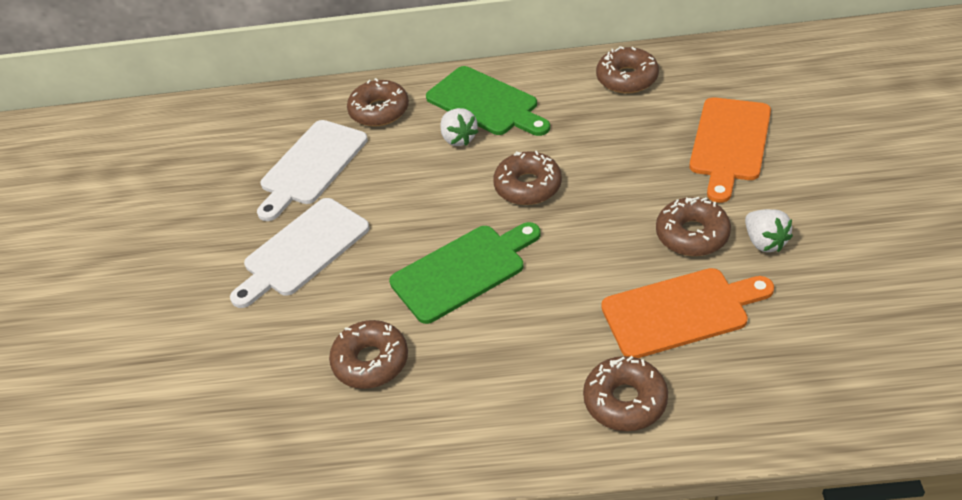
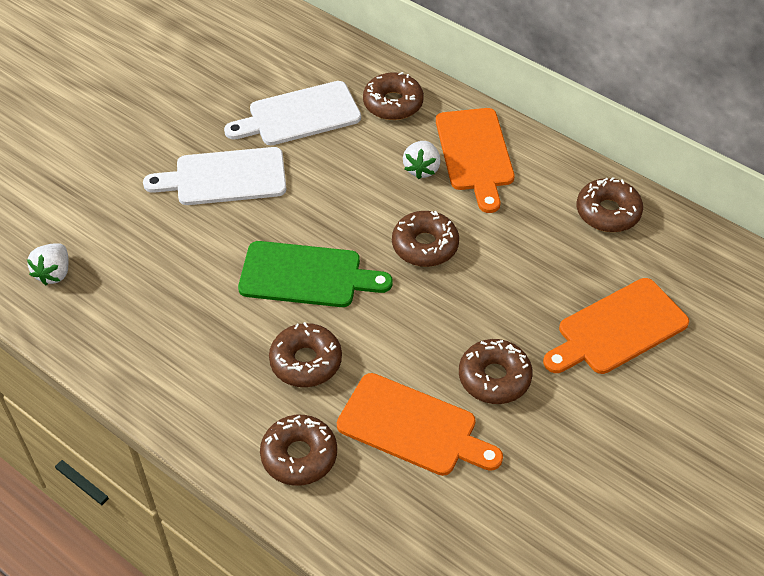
camera: 35 degrees right, 5 degrees up
(371, 361) = (179, 293): brown donut -> brown donut (306, 361)
(485, 103) = (475, 154): green cutting board -> orange cutting board
(764, 242) = (540, 427): white strawberry -> white strawberry (54, 273)

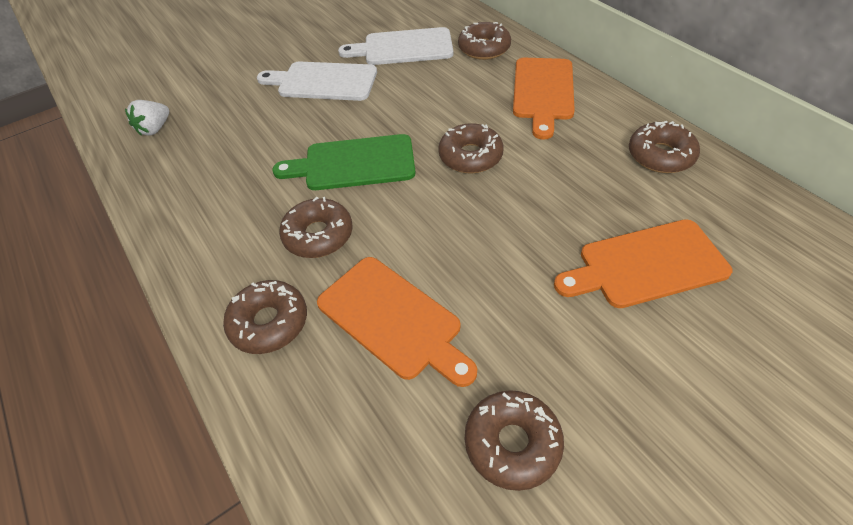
camera: 20 degrees right, 0 degrees up
(306, 275) = (354, 163): green cutting board -> green cutting board turned 150 degrees clockwise
(422, 169) = (490, 97): white strawberry -> none
(494, 378) = (496, 287): brown donut -> brown donut (512, 443)

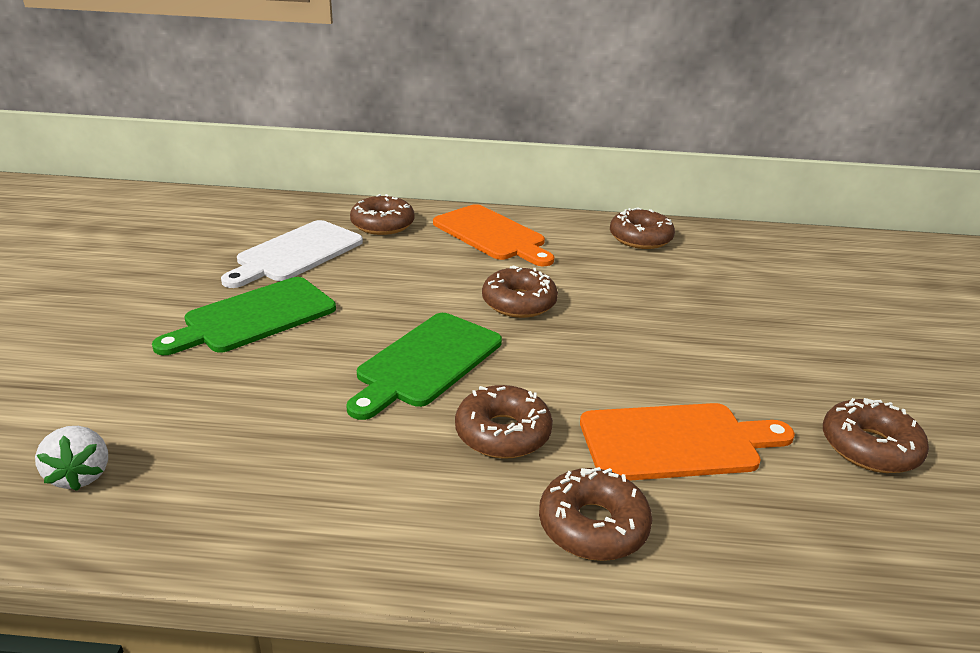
camera: 55 degrees left, 20 degrees down
(323, 82) = (254, 317): white cutting board -> green cutting board
(646, 265) = (744, 302): orange cutting board -> none

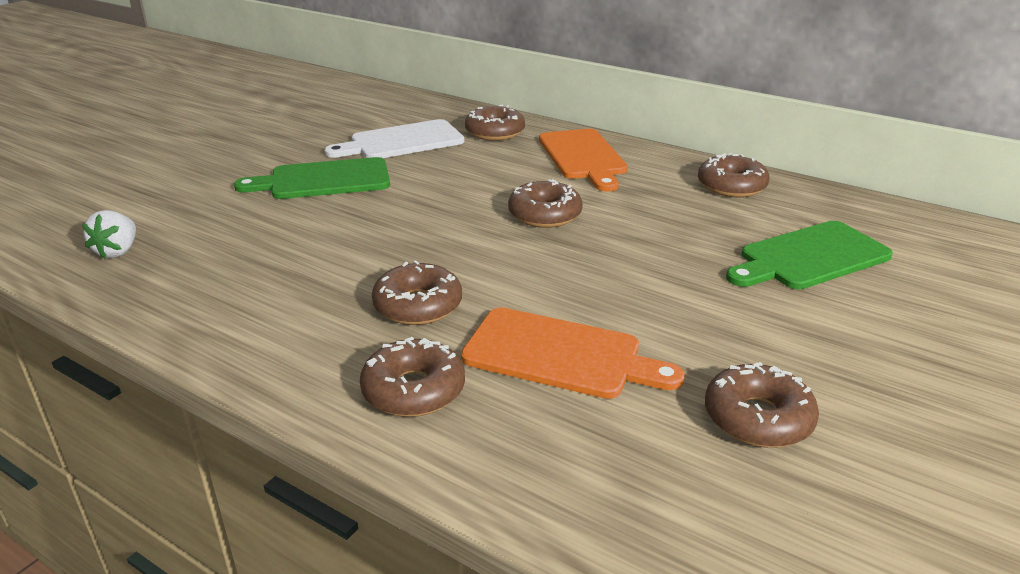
camera: 30 degrees right, 0 degrees up
(426, 362) = (415, 240): green cutting board -> green cutting board (809, 257)

